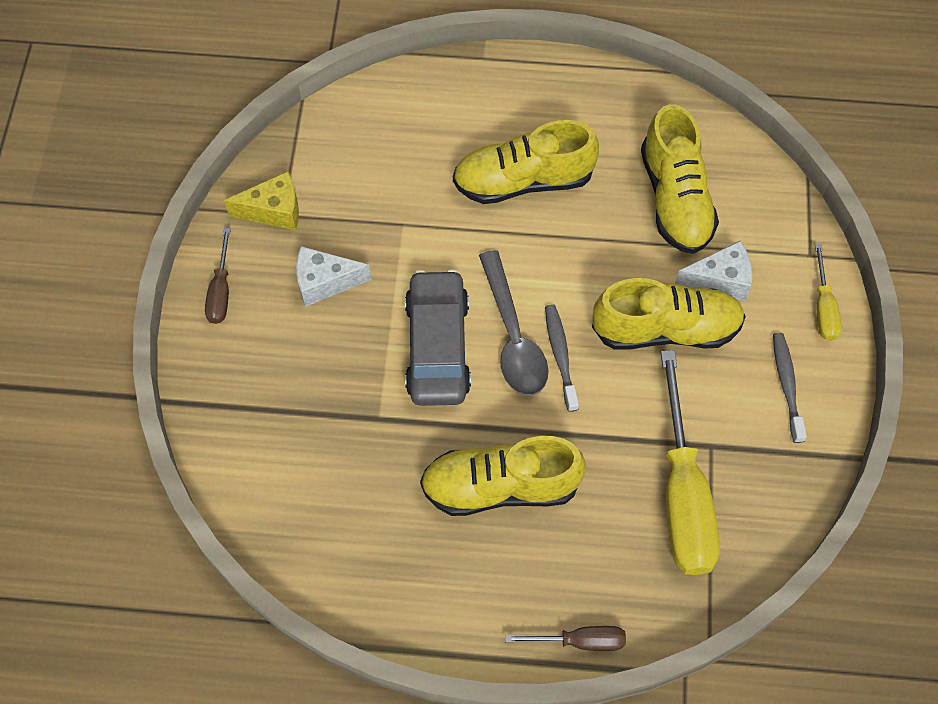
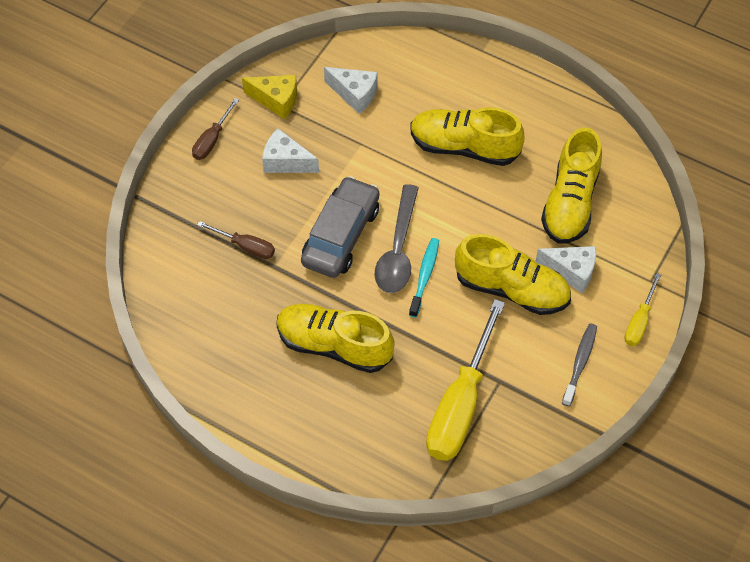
camera: 25 degrees right, 5 degrees down
(364, 167) = (355, 94): none -> white cheese
(560, 355) = (424, 276): grey toothbrush -> turquoise toothbrush
(579, 641) = (333, 468): brown screwdriver -> brown screwdriver (245, 246)

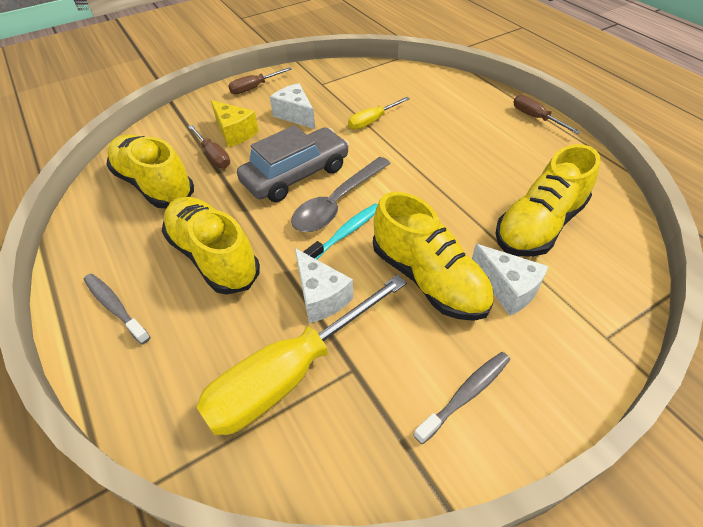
camera: 30 degrees right, 10 degrees down
(276, 100) = (321, 80): yellow cheese -> yellow cheese (235, 133)
(293, 420) = (115, 307): none -> grey toothbrush
(355, 94) = (384, 93): white cheese -> white cheese (321, 296)
(464, 147) = (454, 151): yellow shoe -> yellow shoe (154, 185)
(517, 73) = (536, 118): none -> brown screwdriver
(639, 321) = (572, 379): yellow screwdriver -> yellow screwdriver (372, 121)

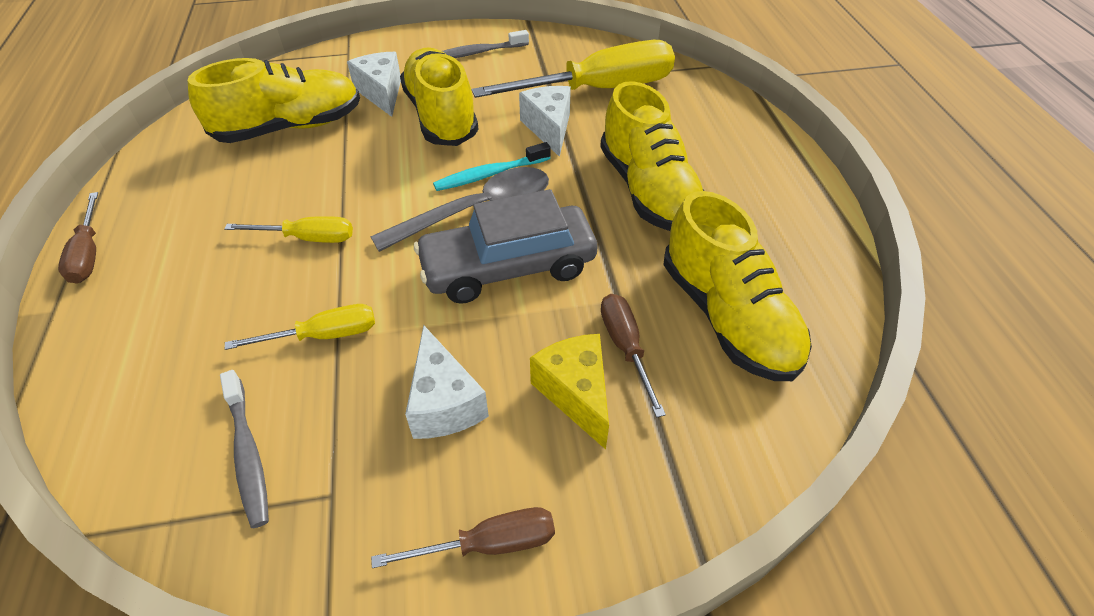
camera: 160 degrees left, 0 degrees up
(115, 307) = (757, 171): grey toothbrush -> grey toothbrush (248, 454)
(429, 157) = (308, 238): none -> yellow screwdriver

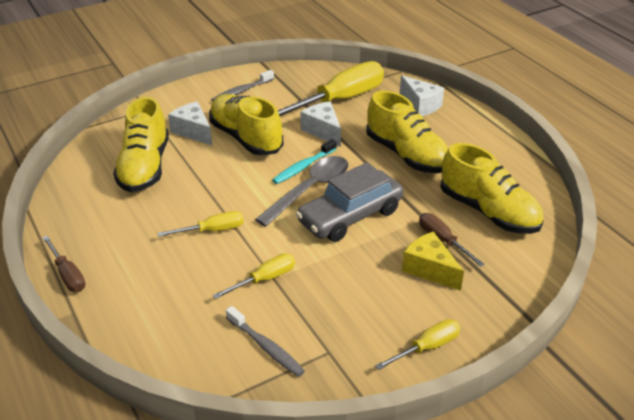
camera: 20 degrees left, 10 degrees down
(290, 127) = (145, 167): yellow shoe -> yellow shoe turned 135 degrees clockwise
(444, 402) = (360, 293): white cheese -> white cheese (420, 105)
(489, 544) = (427, 347): brown screwdriver -> yellow screwdriver

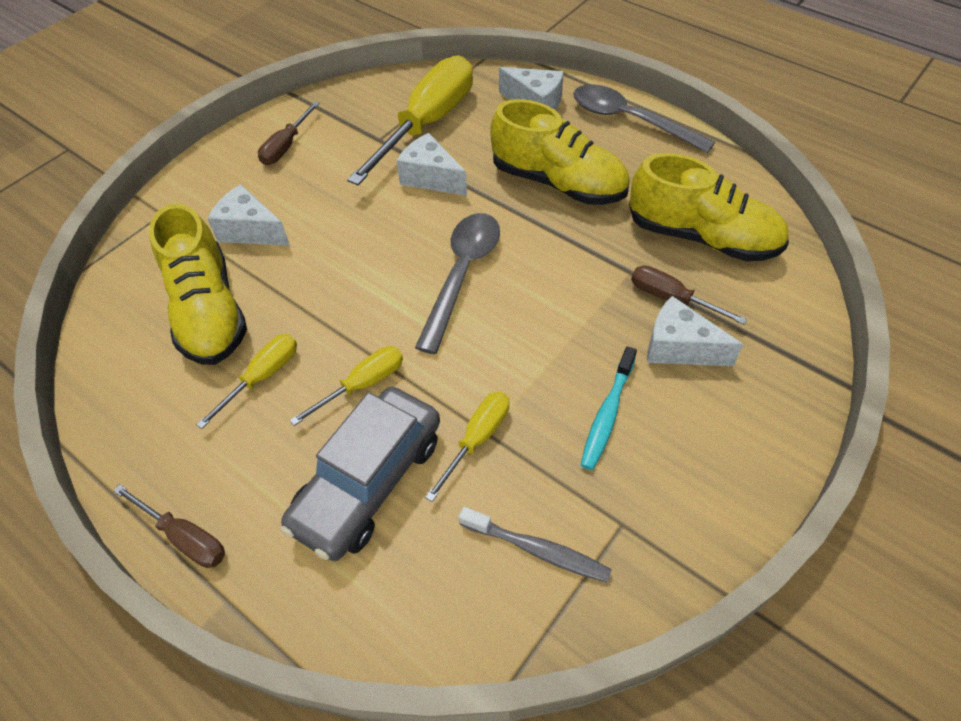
camera: 20 degrees left, 15 degrees up
(241, 91) = (286, 146): grey toothbrush -> brown screwdriver
(246, 138) = (331, 219): yellow shoe -> none
(303, 167) = (434, 242): turquoise toothbrush -> turquoise toothbrush (607, 414)
(350, 216) = (536, 299): grey car -> grey car (368, 481)
(427, 347) = (740, 468): yellow screwdriver -> yellow screwdriver (262, 377)
(429, 269) = (679, 348): yellow cheese -> white cheese
(481, 130) = (629, 120): none -> grey spoon

